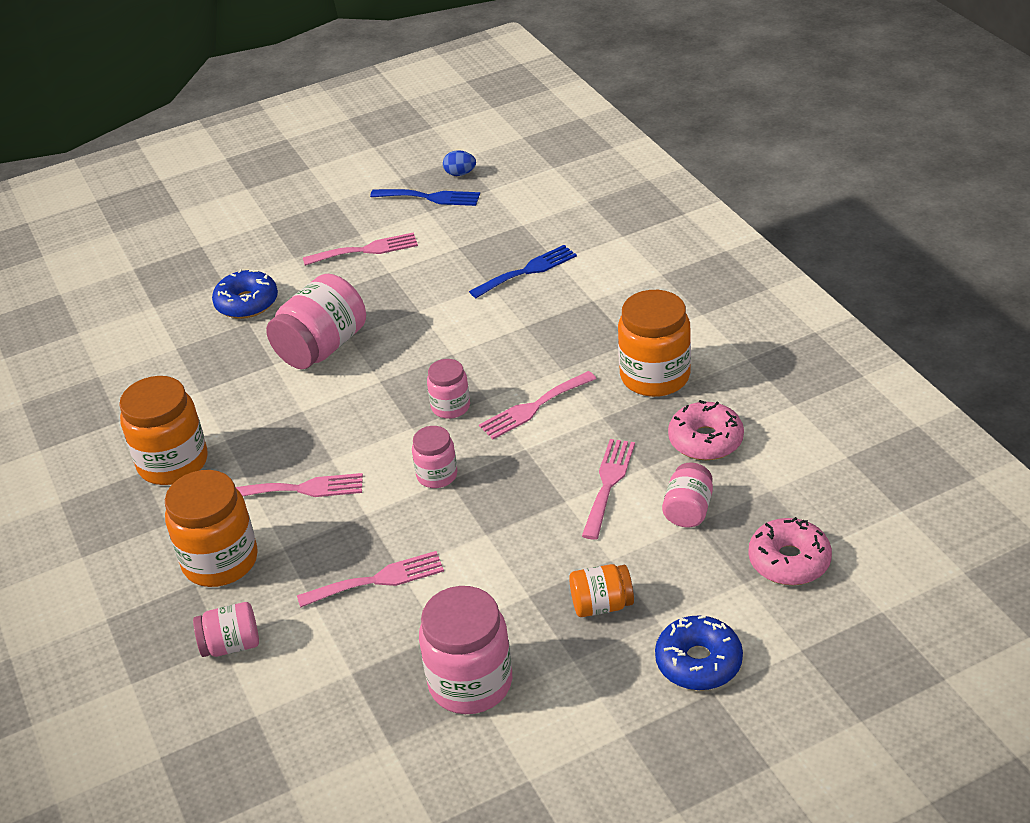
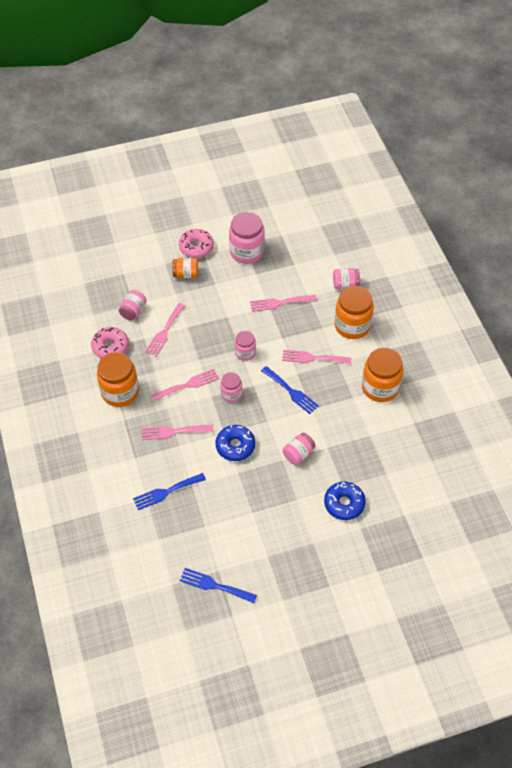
camera: 175 degrees left, 15 degrees up
(322, 347) = (298, 454): pink jar -> pink jar, size x0.56
(340, 429) = (291, 391): none -> blue fork
(366, 250) = (265, 538): pink fork -> pink fork (173, 431)
(460, 174) = (189, 609): blue egg -> none
(698, 662) = (155, 244): blue donut -> blue donut (235, 446)
(789, 561) = (101, 279): pink donut -> pink donut (196, 247)

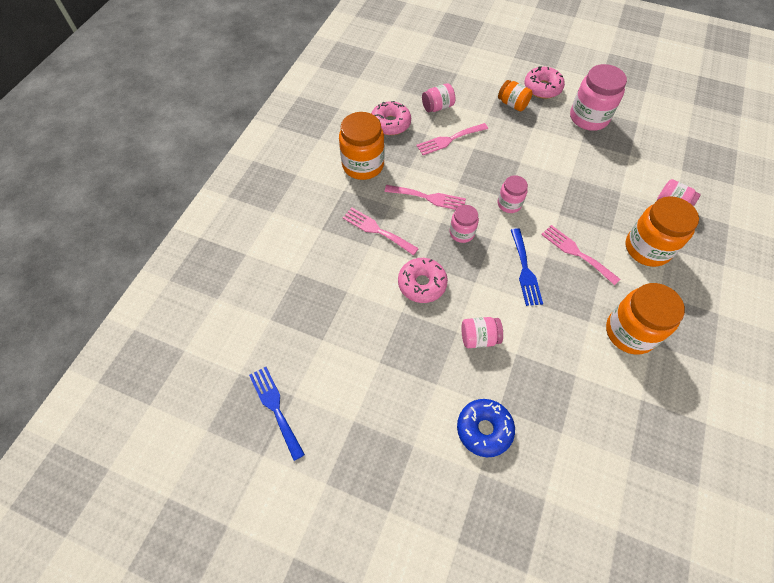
camera: 40 degrees right, 5 degrees up
(166, 492) = (318, 280): blue fork -> none
(235, 446) = (422, 284): blue donut -> pink donut
(280, 303) = (584, 180): pink fork -> none

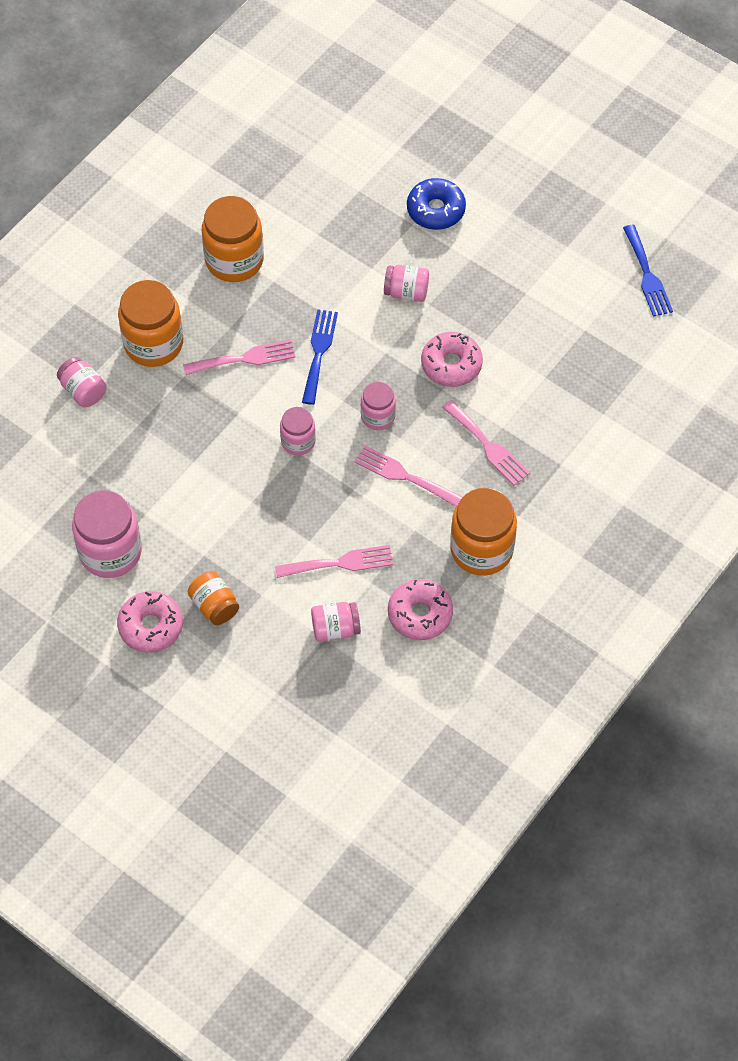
camera: 165 degrees left, 0 degrees up
(576, 253) = (245, 358): pink fork -> pink fork turned 75 degrees counterclockwise

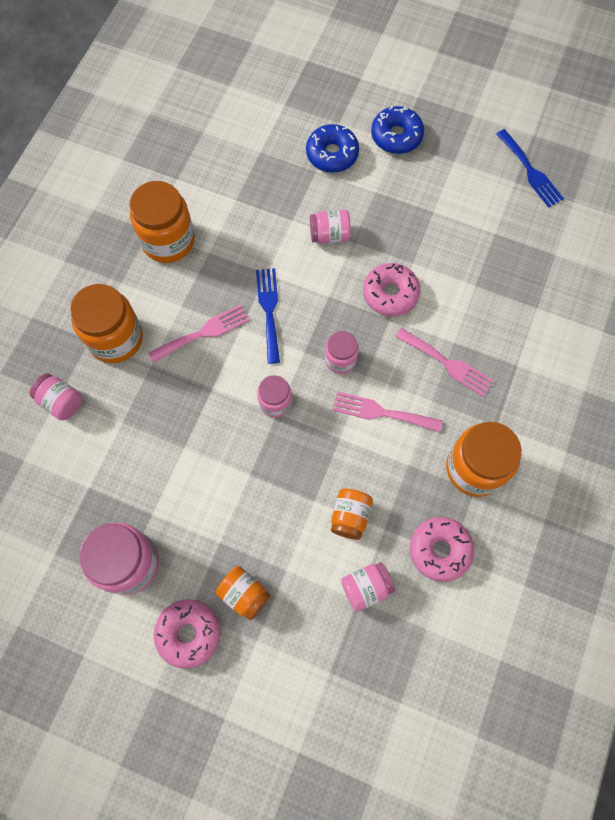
camera: 15 degrees left, 10 degrees up
(340, 563) = (350, 516): pink fork -> orange jar
(512, 206) = (396, 136): none -> blue donut

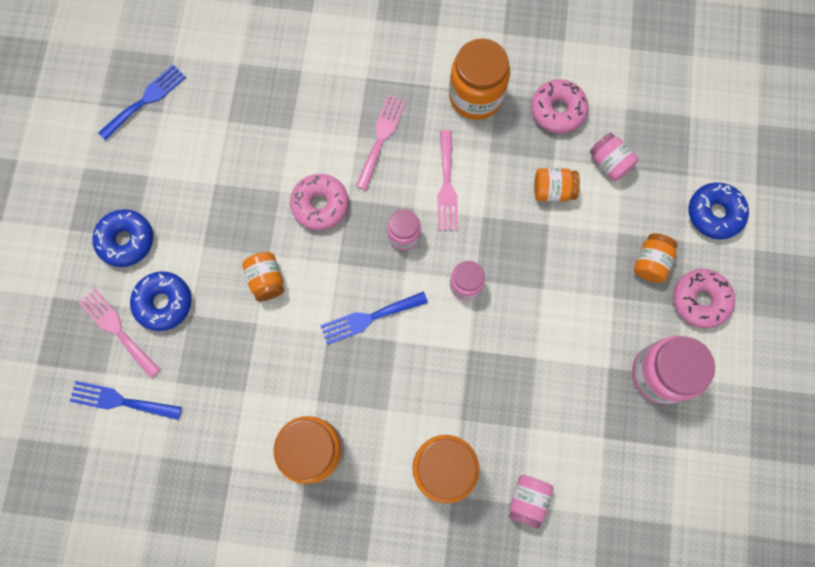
camera: 105 degrees left, 5 degrees up
(203, 333) = (411, 377): pink fork -> pink fork (117, 330)
(258, 111) = (121, 401): none -> blue fork
(278, 687) = (714, 214): none -> blue donut
(329, 235) = (266, 280): pink jar -> orange jar

